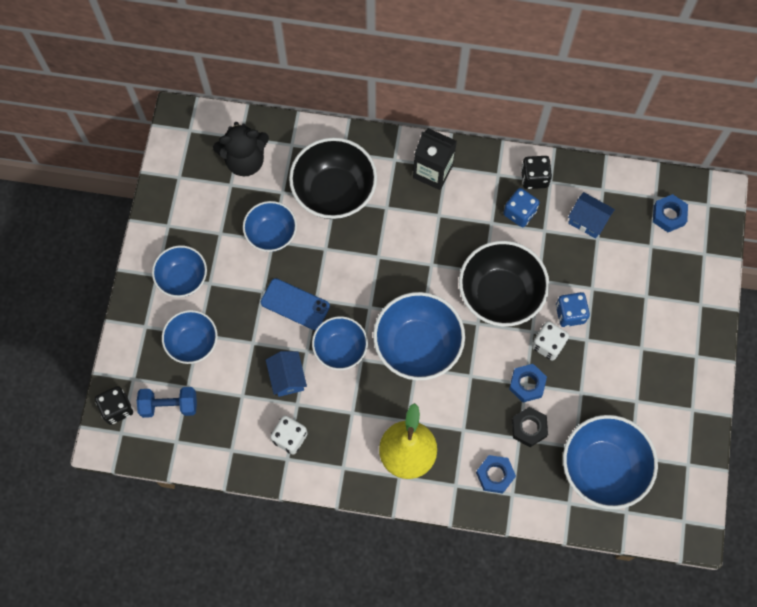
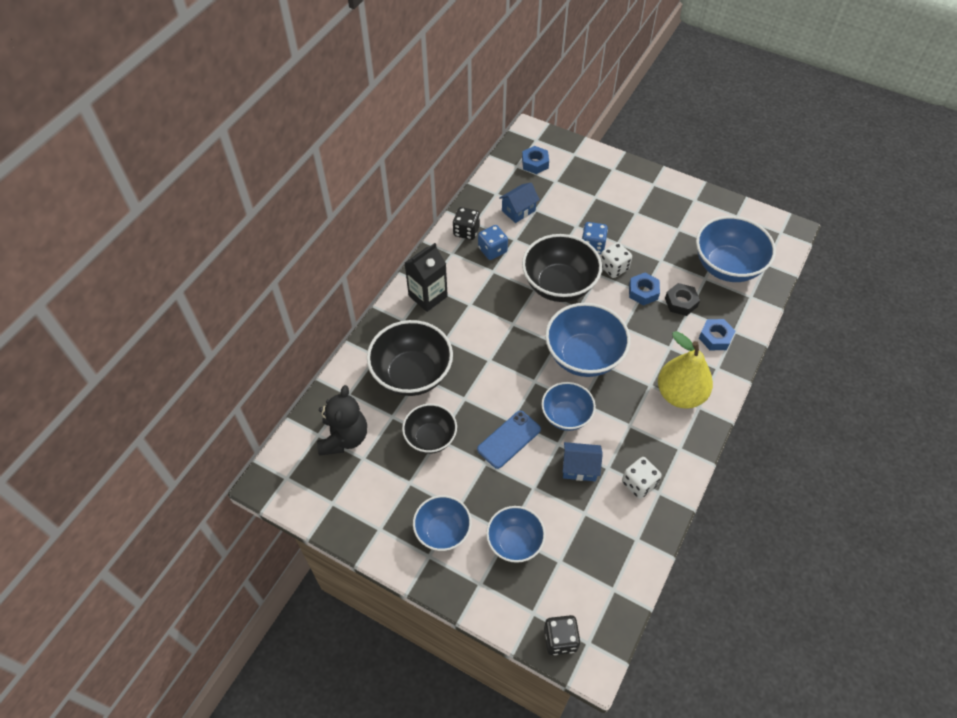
camera: 70 degrees left, 15 degrees down
(169, 405) = (573, 584): blue dumbbell -> none
(271, 234) = (430, 438): blue bowl -> black bowl

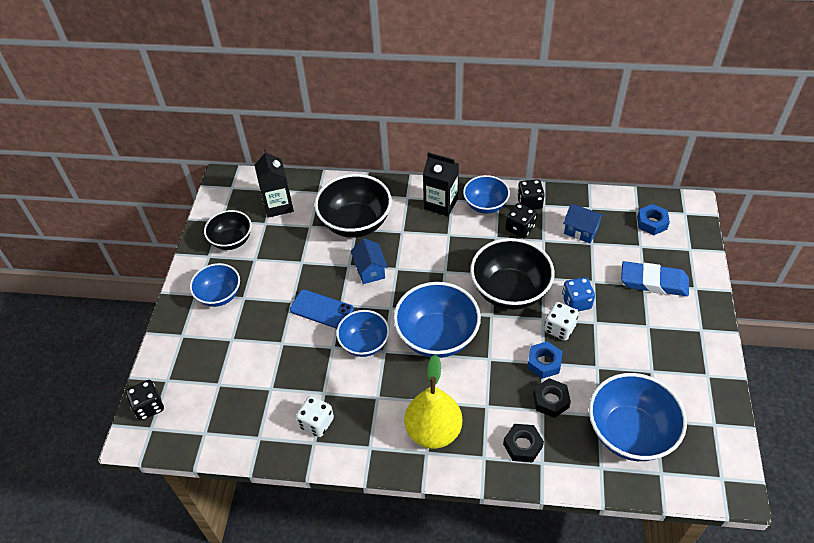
camera: 70 degrees right, 5 degrees down
(344, 438) = (278, 205): black teddy bear -> black carton
(430, 438) = (300, 257): black bowl -> black bowl (232, 240)
(492, 250) = (519, 228): blue dice -> black dice
(515, 542) = (225, 346): blue bowl -> blue bowl (485, 205)
(579, 468) = (314, 370): blue house -> blue house (370, 270)
(595, 190) = (653, 282): none -> blue eraser
(715, 338) = (522, 445): blue nut -> black nut

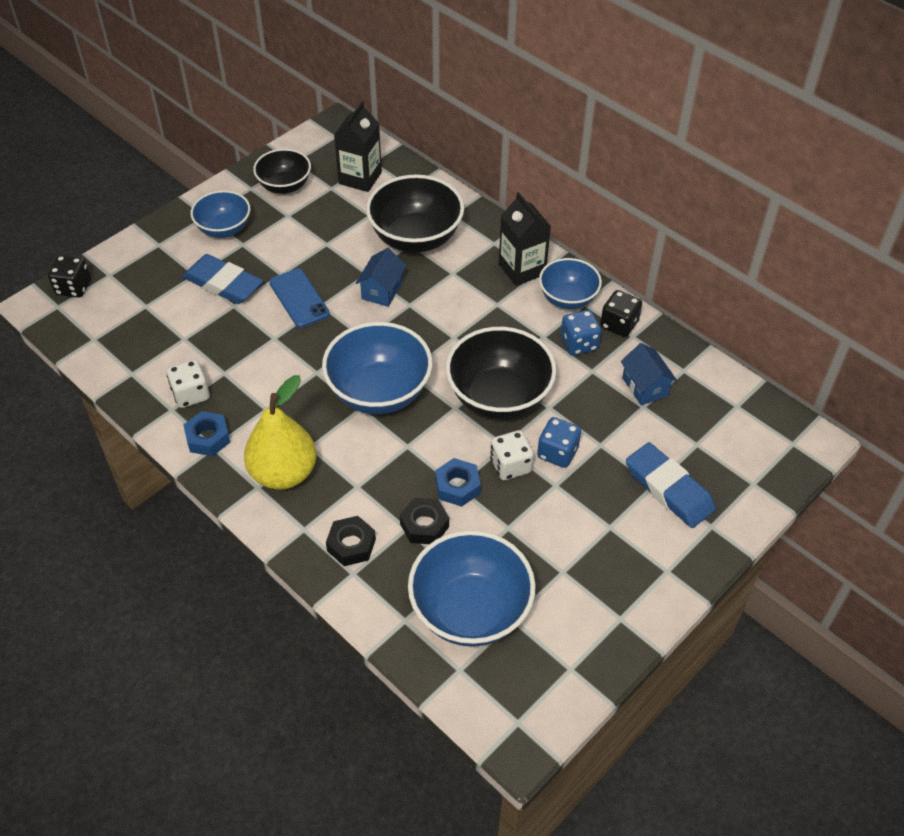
camera: 35 degrees right, 0 degrees up
(259, 333) = (223, 284): none -> blue eraser
(364, 343) = (305, 354): blue bowl -> none
(519, 228) = (579, 343): black dice -> blue dice
(652, 223) = (739, 429): blue nut -> blue nut (208, 438)

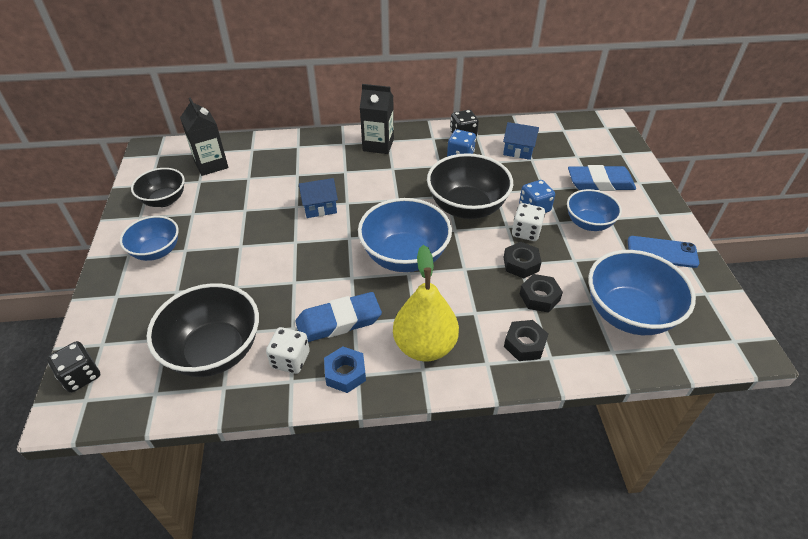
camera: 50 degrees left, 5 degrees down
(223, 284) = (207, 281): blue eraser -> blue eraser (338, 321)
(299, 298) = (275, 249): blue phone -> blue phone (662, 252)
(382, 290) = (320, 208): blue house -> blue house turned 75 degrees counterclockwise
(415, 238) = (296, 170): black bowl -> black bowl (214, 351)
(457, 486) = (521, 264): blue nut -> black nut
(568, 298) = (422, 141): blue bowl -> blue bowl (588, 223)

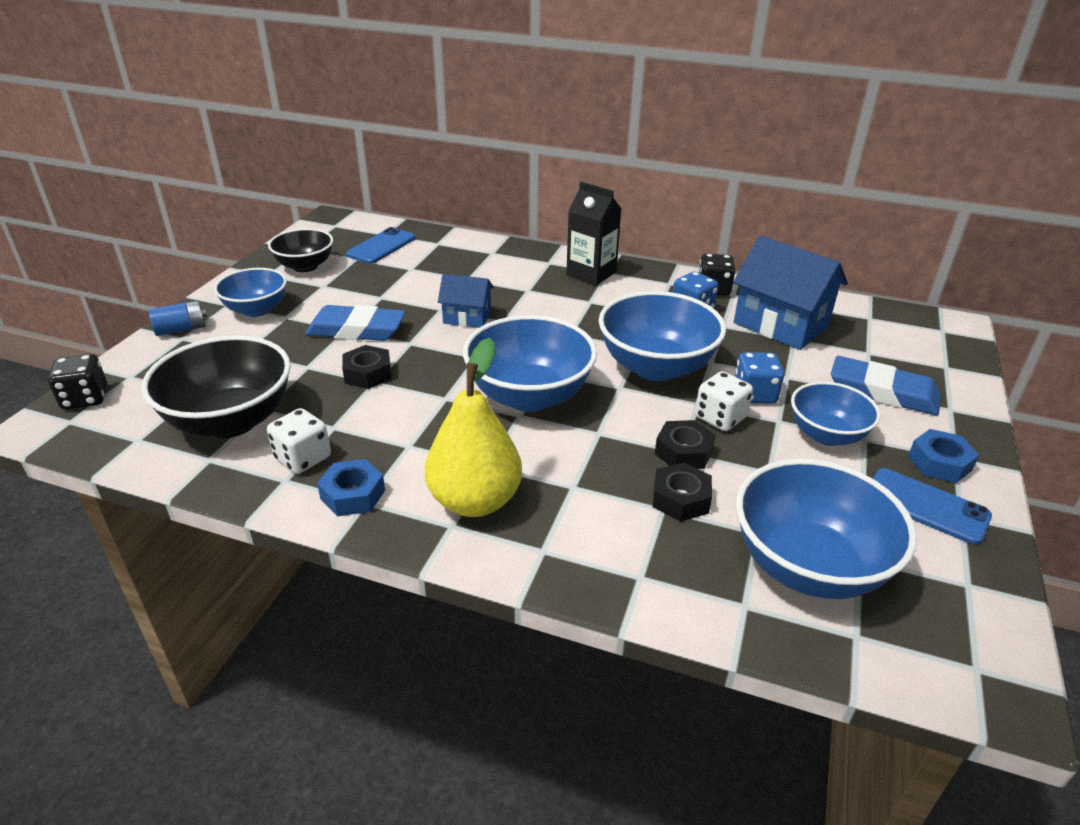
camera: 25 degrees right, 10 degrees down
(109, 288) = (181, 329): none -> blue battery
(211, 164) = (381, 246): black carton -> blue phone
(338, 321) = (391, 438): blue eraser -> blue eraser (356, 330)
(467, 207) = (656, 367): black bowl -> blue bowl
(518, 151) = (780, 325): blue house -> blue house, size x1.80
(524, 344) = (614, 547): black nut -> black nut (368, 374)
(653, 221) = (939, 463): none -> blue nut

